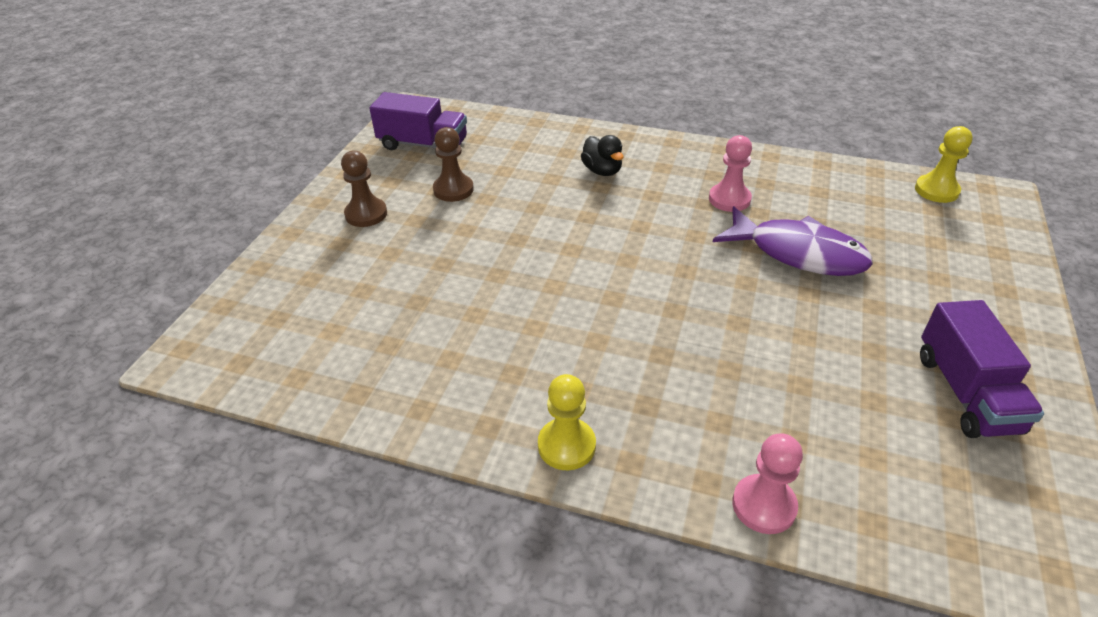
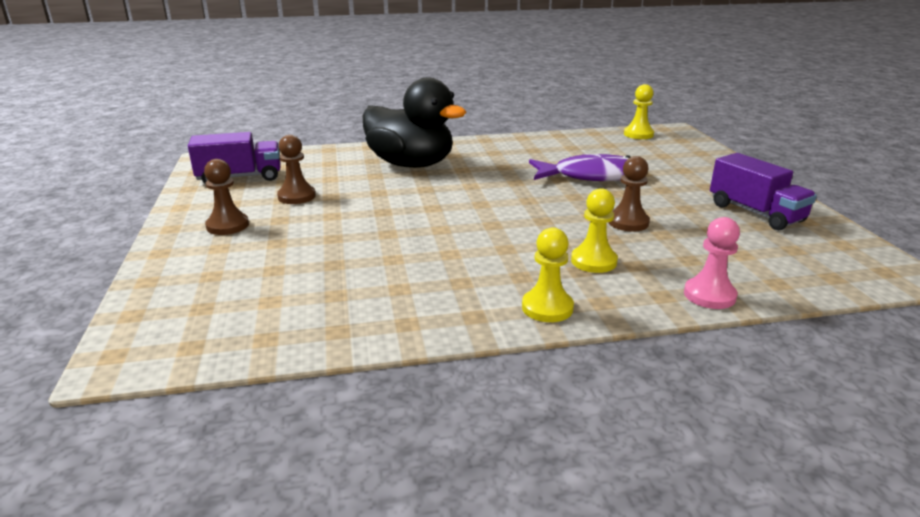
camera: 30 degrees left, 15 degrees down
(602, 171) = (411, 164): black duck -> black duck, size x2.33
(675, 397) = (593, 261): none -> yellow pawn
(729, 199) = (518, 161): pink pawn -> none
(773, 349) = (628, 222): none -> brown pawn

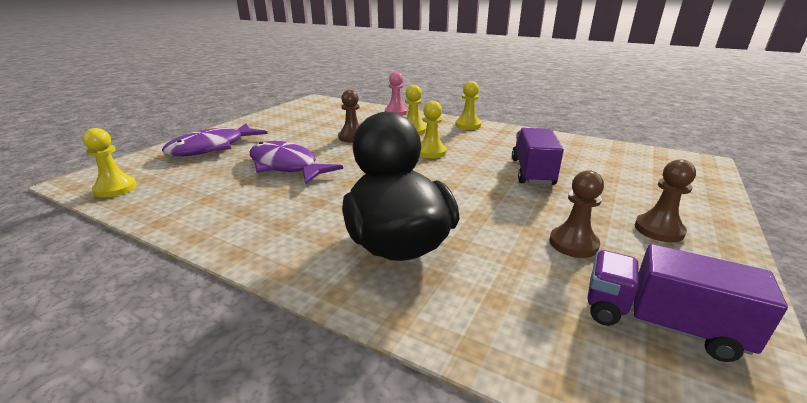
camera: 140 degrees left, 0 degrees up
(506, 234) = (431, 152): none -> yellow pawn
(695, 168) = (212, 148): none -> purple fish
(755, 213) = (283, 122): purple truck -> purple truck (532, 172)

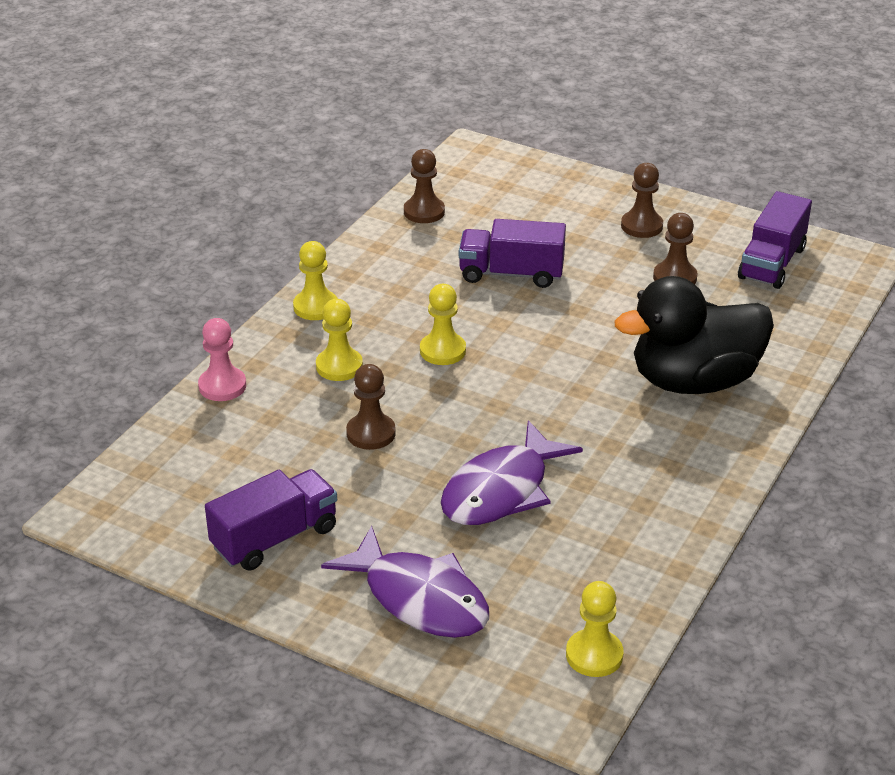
camera: 90 degrees left, 10 degrees up
(280, 123) = (275, 538): none -> purple truck
(593, 147) = (424, 212): none -> brown pawn

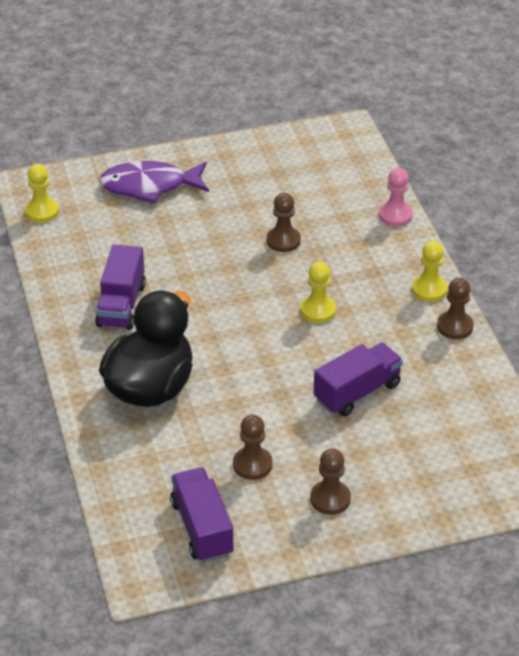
camera: 135 degrees right, 5 degrees up
(275, 538) = (250, 169): purple truck -> purple truck (121, 305)
(339, 366) = (357, 264): yellow pawn -> none
(424, 212) = (484, 404): brown pawn -> brown pawn (454, 326)
(501, 490) = (177, 255): purple fish -> none

